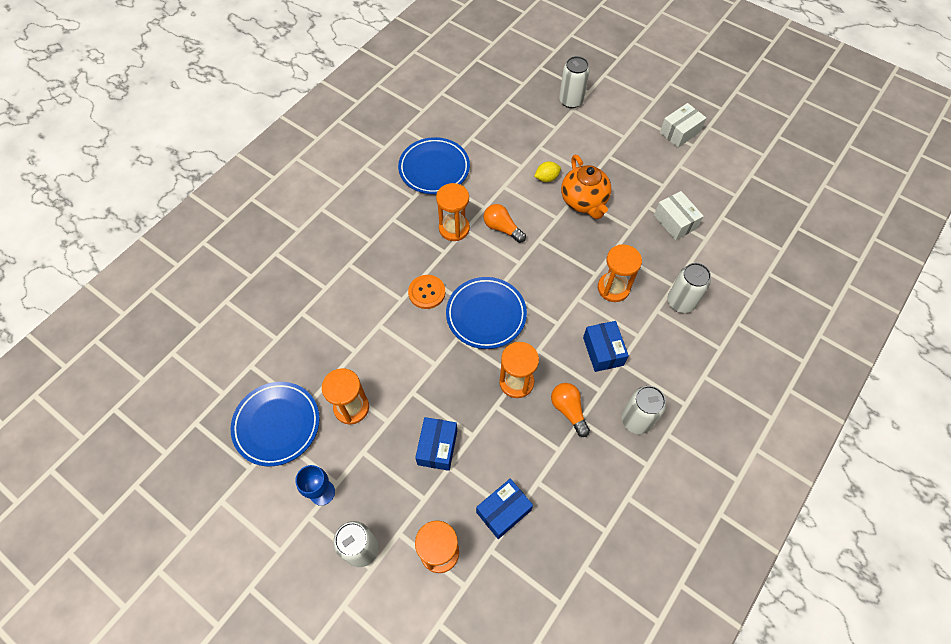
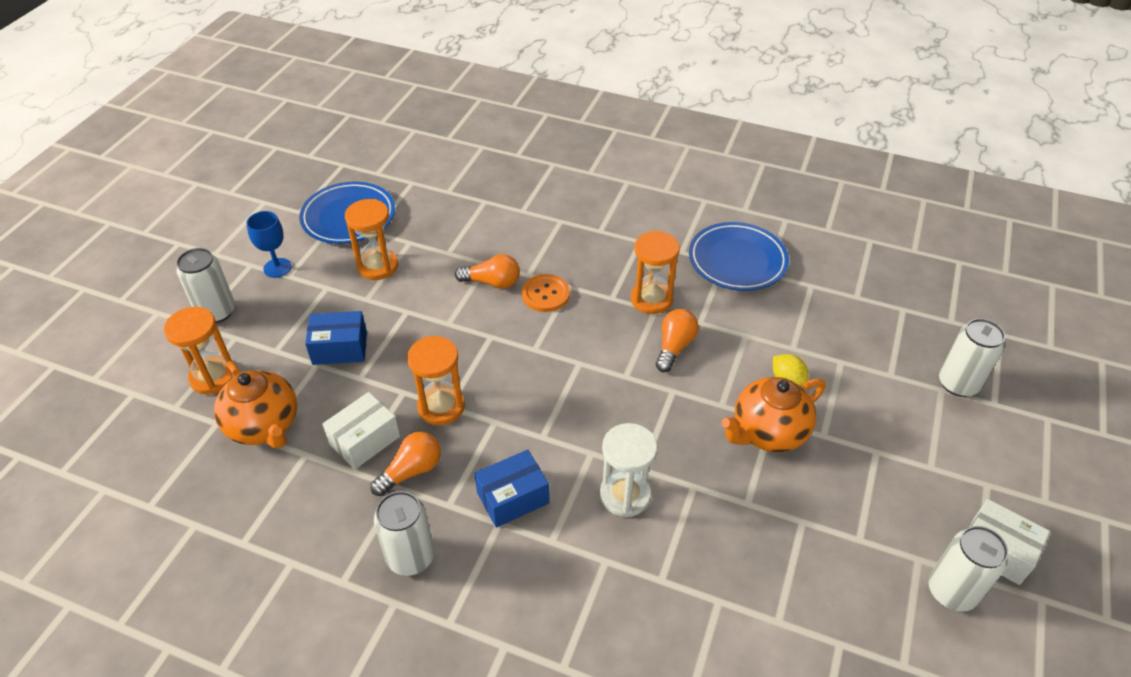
camera: 75 degrees right, 15 degrees down
(401, 325) = (492, 282): none -> orange light bulb
(486, 315) = (532, 357): blue plate -> none
(503, 511) = (264, 426): blue box -> orange teapot
(613, 288) = (625, 495): orange hourglass -> white hourglass
(675, 222) = (791, 566): white box -> white box (364, 440)
(681, 302) = (633, 594): white can -> white can (951, 591)

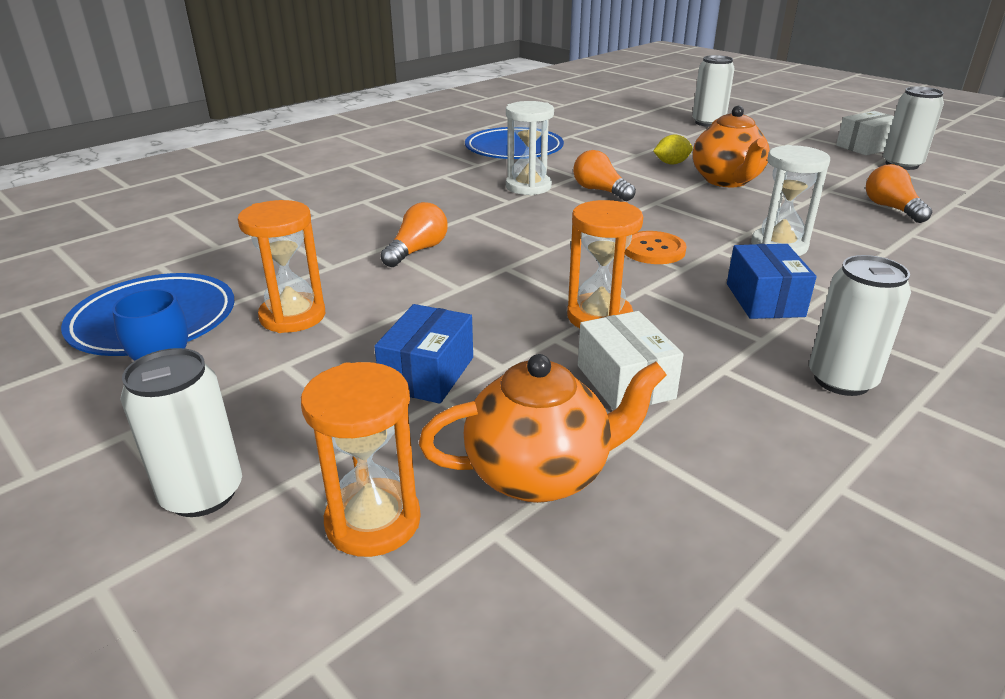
camera: 65 degrees left, 15 degrees down
(411, 471) = (698, 355): orange light bulb -> orange light bulb (891, 208)
(545, 294) = (469, 228): orange button -> orange button (653, 250)
(651, 299) = (528, 187): orange hourglass -> white hourglass

